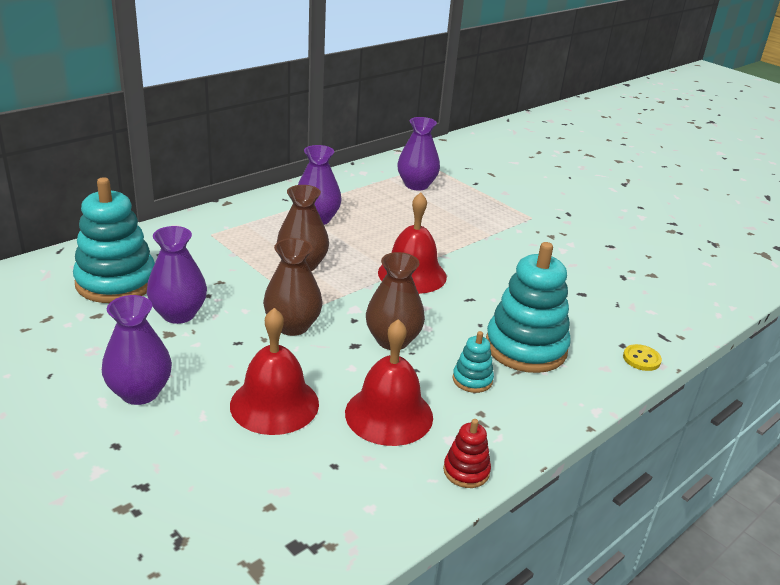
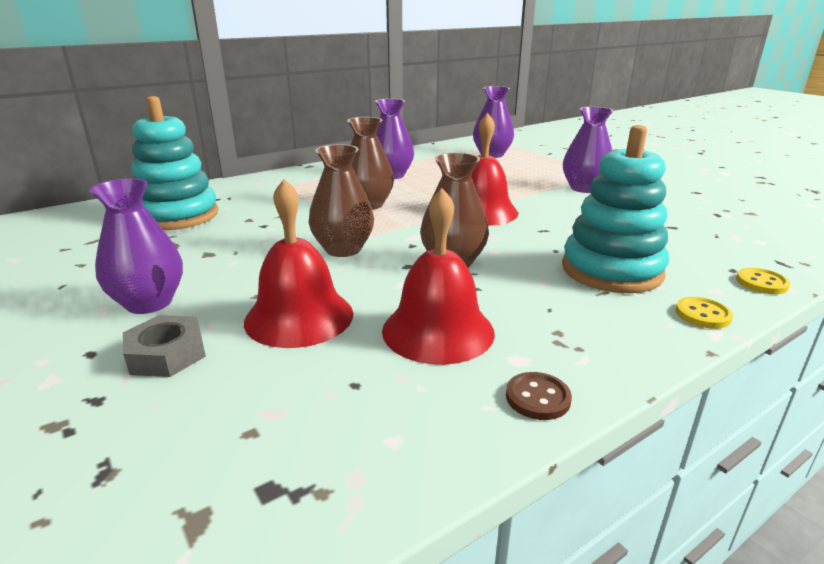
camera: 10 degrees right, 5 degrees down
(179, 314) = (226, 239): purple vase -> purple vase (584, 188)
(179, 444) = (166, 354): none -> grey nut
(466, 471) = (537, 398): red stacking toy -> brown button
(472, 380) = (546, 299): turquoise stacking toy -> none
(590, 393) = (702, 314): none -> yellow button

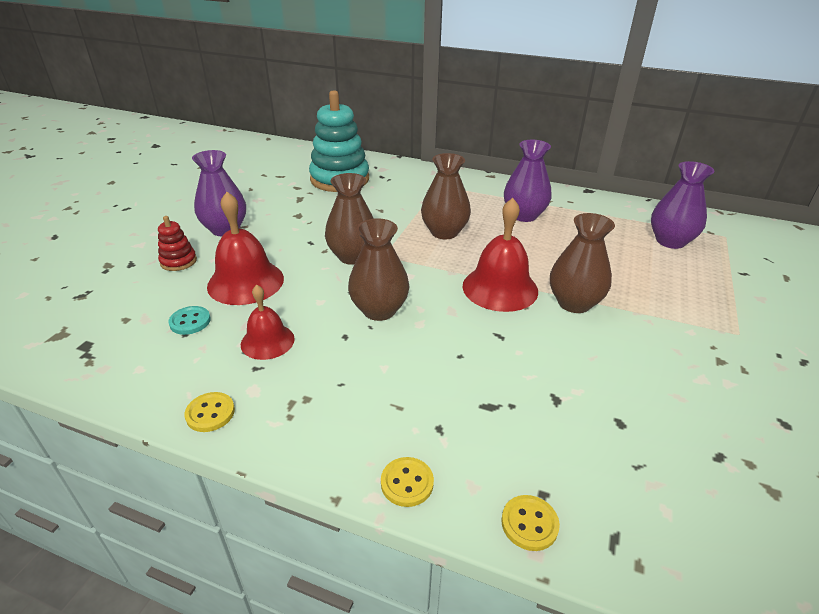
camera: 55 degrees right, 10 degrees up
(166, 354) = (178, 261): grey nut -> red stacking toy
(332, 375) = (190, 321): none -> turquoise button
(438, 330) = (267, 341): red bell -> red bell, size x0.62
(529, 197) = (574, 303): none -> brown vase
(537, 398) = (210, 413): brown button -> yellow button
(584, 188) = (656, 329): purple vase -> none
(611, 270) = (449, 401): turquoise stacking toy -> none

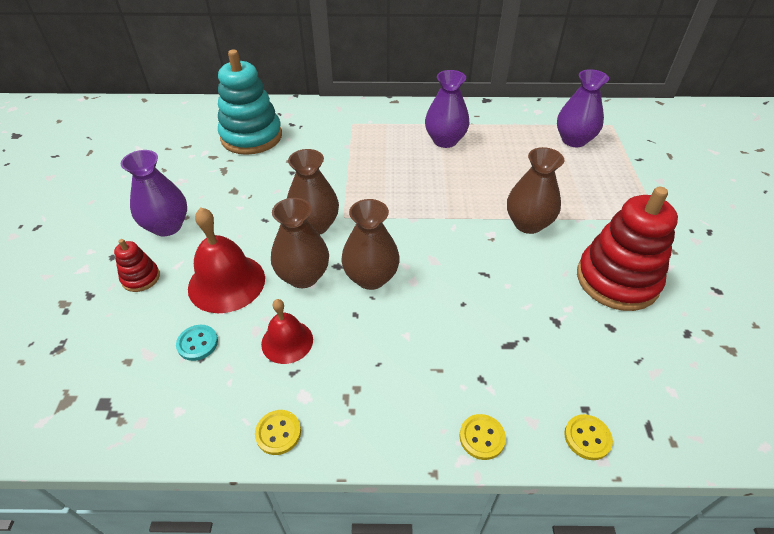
camera: 20 degrees left, 10 degrees up
(444, 232) = (385, 176): brown vase -> brown vase (303, 276)
(500, 288) = (462, 225): red bell -> none
(653, 379) = (617, 280): none -> red stacking toy

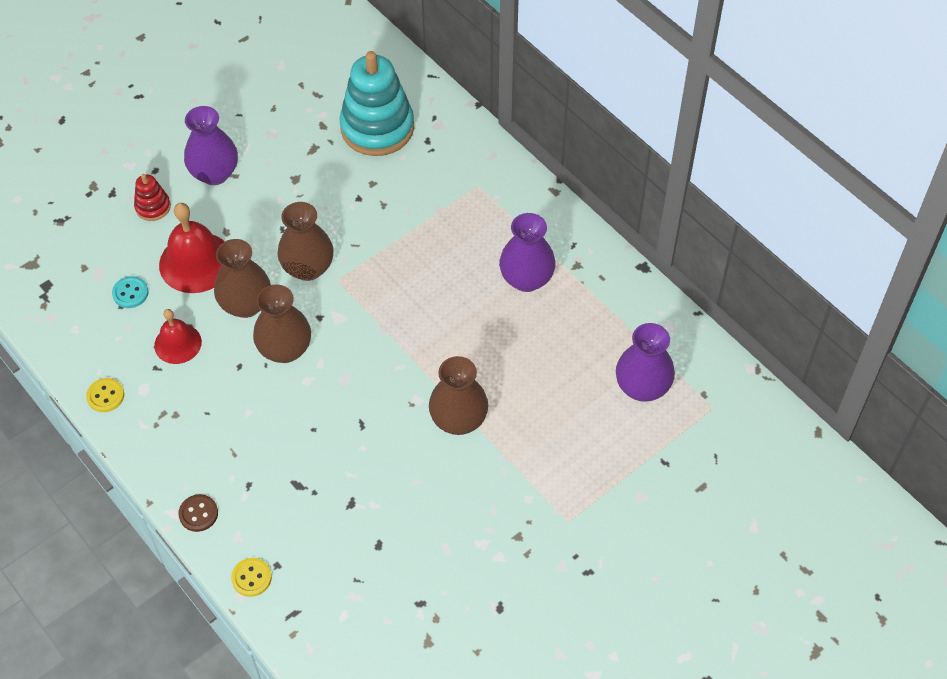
camera: 50 degrees right, 10 degrees up
(482, 437) = (198, 514): yellow button -> brown button
(617, 280) = (443, 524): red stacking toy -> none

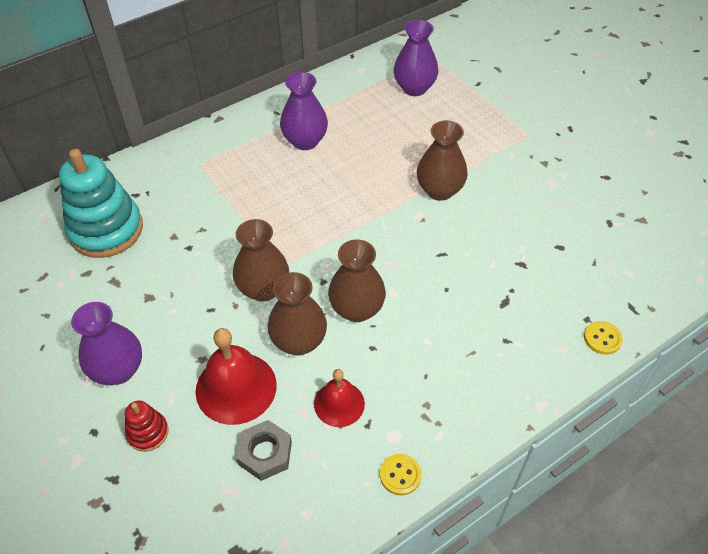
camera: 85 degrees left, 5 degrees down
(130, 293) = (265, 453): turquoise button -> grey nut
(198, 514) = (539, 382): brown button -> none

